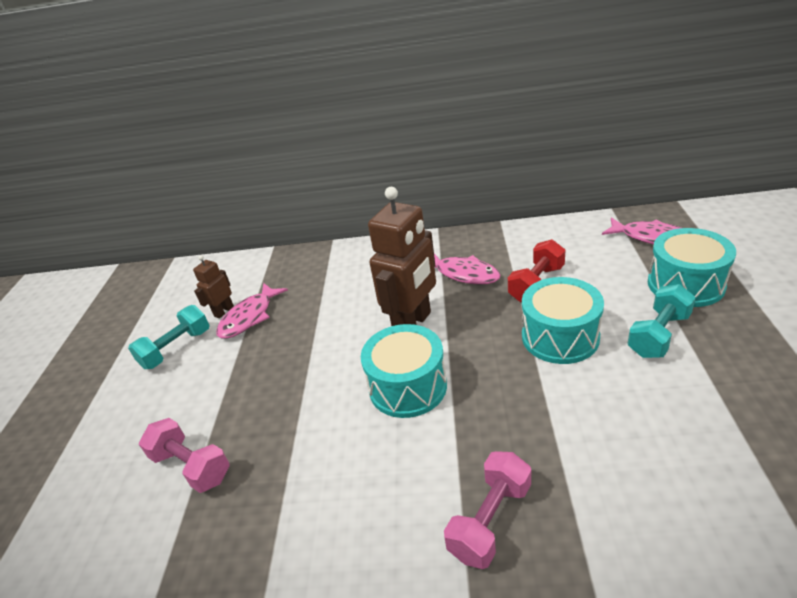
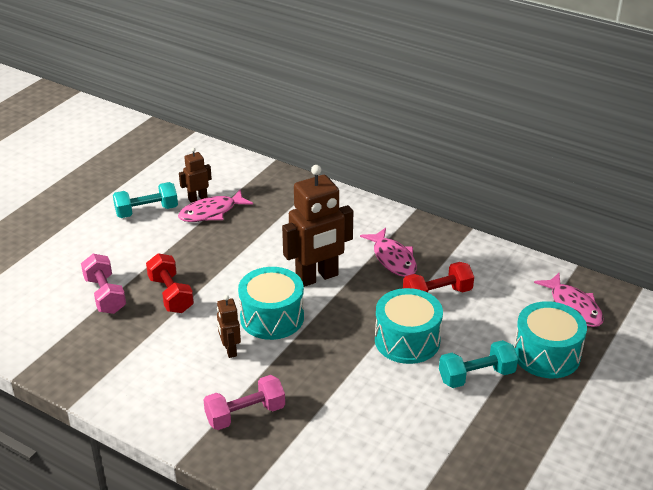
camera: 25 degrees right, 0 degrees up
(273, 422) = (171, 295): none -> red dumbbell
(397, 449) = (230, 350): none -> brown robot

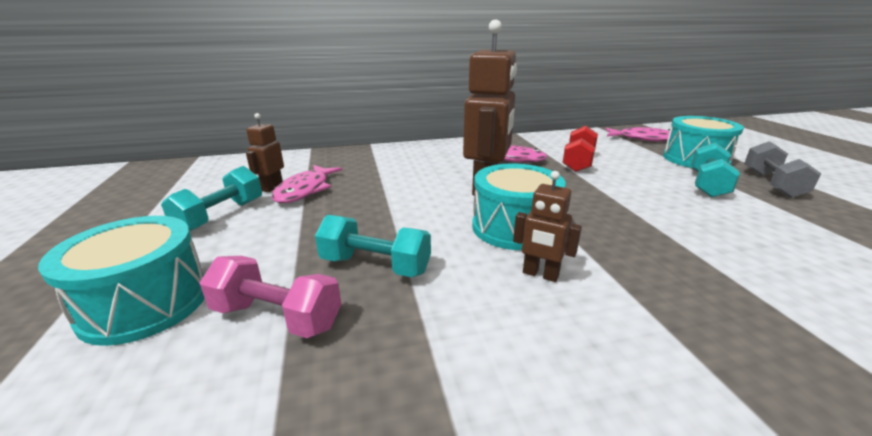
camera: 45 degrees left, 10 degrees down
(171, 295) = (375, 266): red dumbbell -> turquoise dumbbell
(245, 414) = (698, 324): pink dumbbell -> none
(407, 340) = (628, 189): turquoise drum -> turquoise drum (145, 303)
(530, 410) = (772, 184): none -> grey dumbbell

